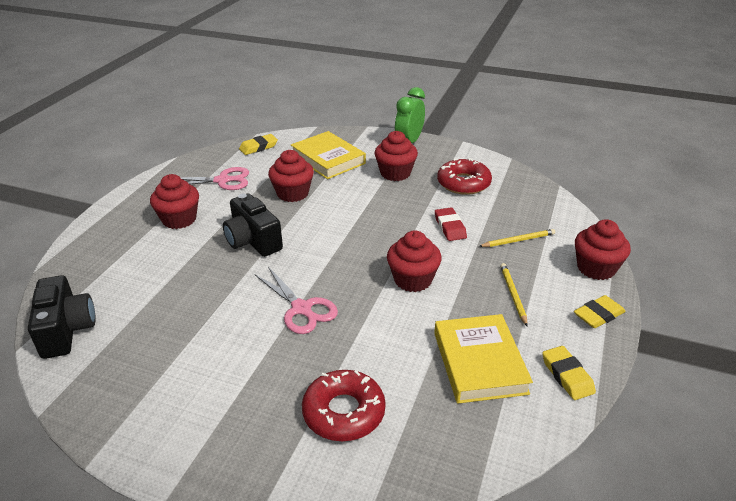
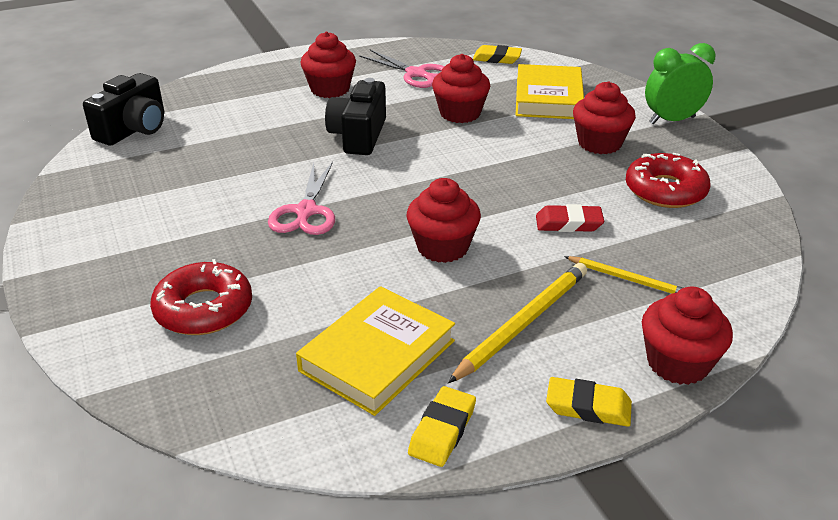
camera: 45 degrees right, 0 degrees up
(450, 227) = (568, 223): red eraser -> red eraser turned 60 degrees clockwise
(513, 294) = (522, 323): yellow pencil -> yellow pencil, size x1.65

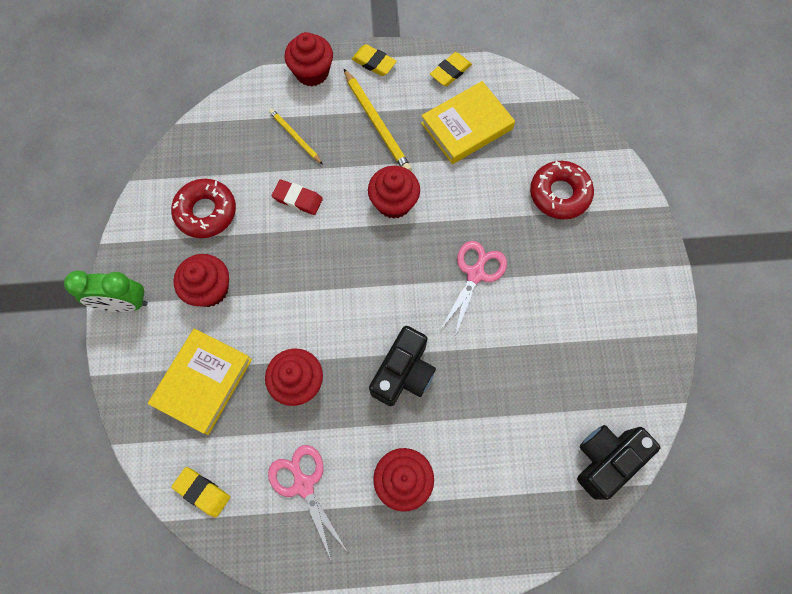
camera: 160 degrees left, 35 degrees up
(522, 323) = (377, 123): yellow pencil -> yellow pencil turned 90 degrees counterclockwise

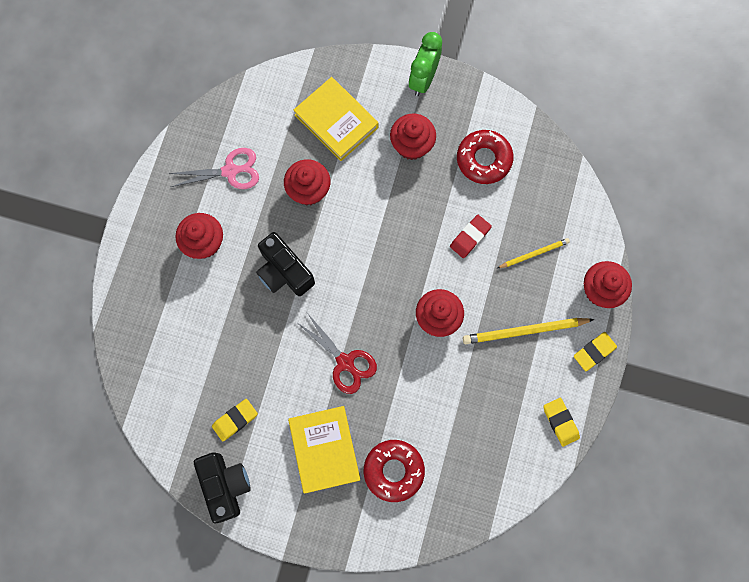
camera: 110 degrees right, 5 degrees up
(202, 492) = (254, 101): yellow eraser -> yellow eraser (235, 420)
(466, 126) = (494, 413): yellow book -> yellow book (324, 449)
(475, 274) = (345, 362): pink scissors -> red scissors
(606, 459) = (154, 402): black camera -> black camera (225, 485)

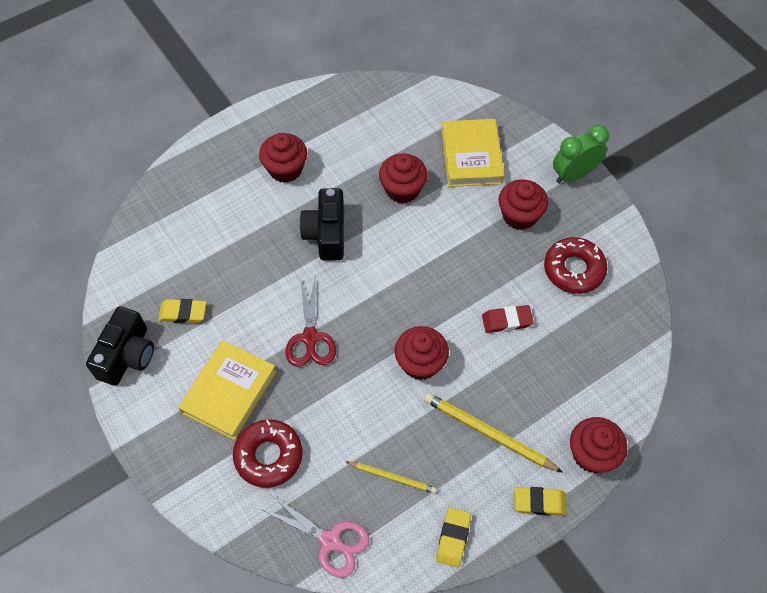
camera: 40 degrees right, 15 degrees down
(230, 171) = (354, 134): pink scissors -> pink scissors (330, 541)
(534, 254) = (554, 376): yellow pencil -> yellow pencil (392, 477)

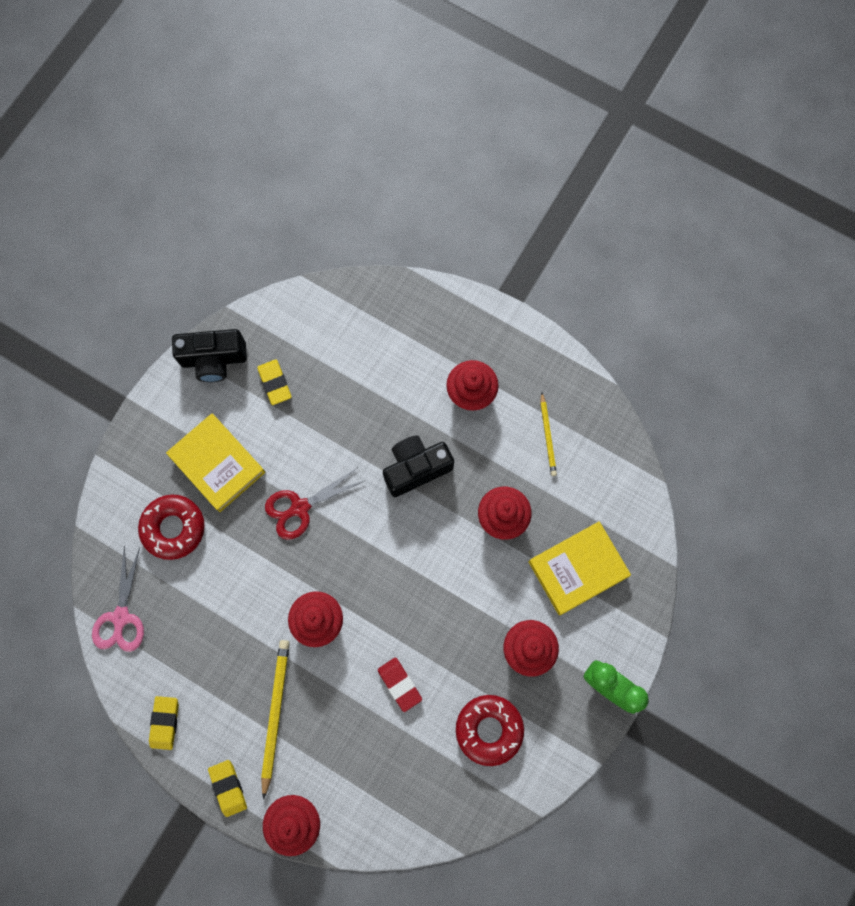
camera: 65 degrees right, 15 degrees up
(229, 392) = (217, 464): yellow book -> yellow book turned 45 degrees clockwise
(392, 477) = (198, 644): yellow pencil -> yellow pencil (548, 436)
(453, 538) = (165, 722): yellow eraser -> yellow eraser turned 75 degrees counterclockwise

